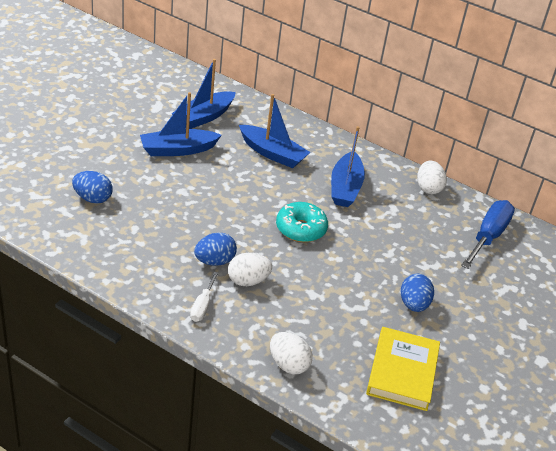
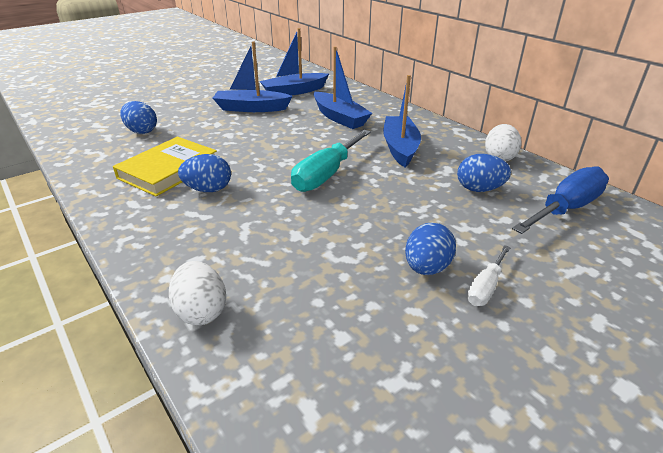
camera: 25 degrees right, 5 degrees down
(202, 306) = (155, 228): white screwdriver -> white screwdriver (485, 287)
(248, 281) = (228, 211): white egg -> none
(301, 229) = (326, 174): turquoise donut -> turquoise screwdriver
(345, 188) = (400, 148): blue boat -> blue boat turned 150 degrees clockwise
(402, 372) = (363, 356): yellow book -> yellow book (168, 170)
(424, 226) = (479, 189): none -> blue egg

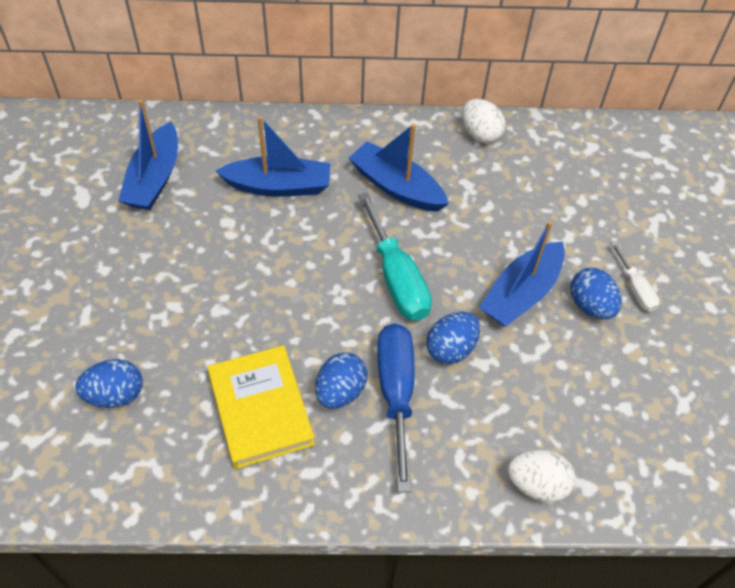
camera: 55 degrees left, 20 degrees up
(251, 108) = (162, 249): blue boat -> blue boat (521, 293)
(479, 189) = (517, 190): blue egg -> blue egg (451, 349)
(566, 208) = (586, 163): blue screwdriver -> blue screwdriver (396, 393)

